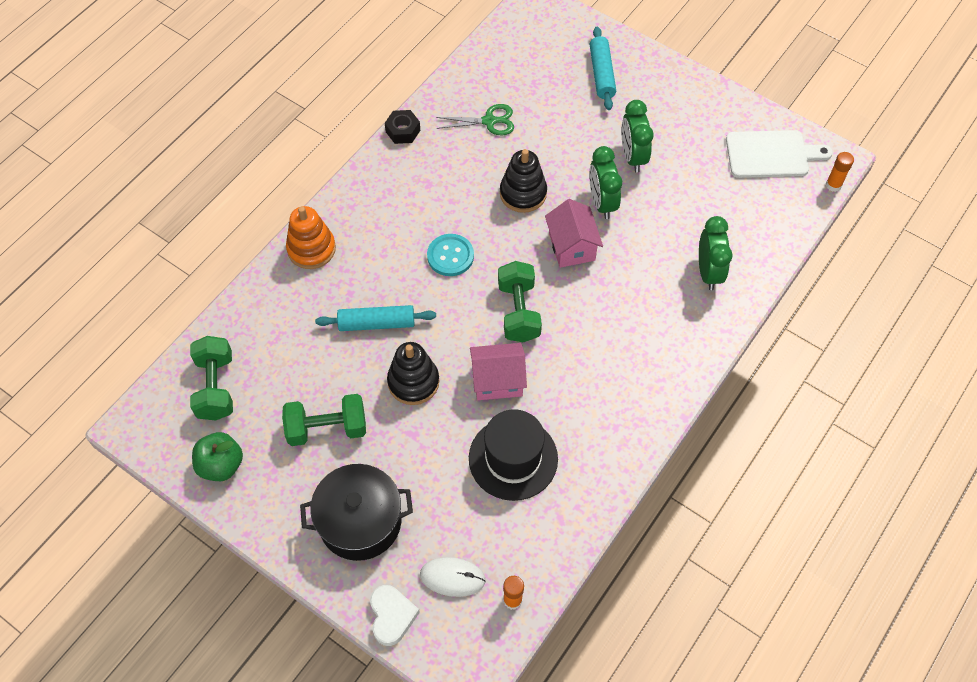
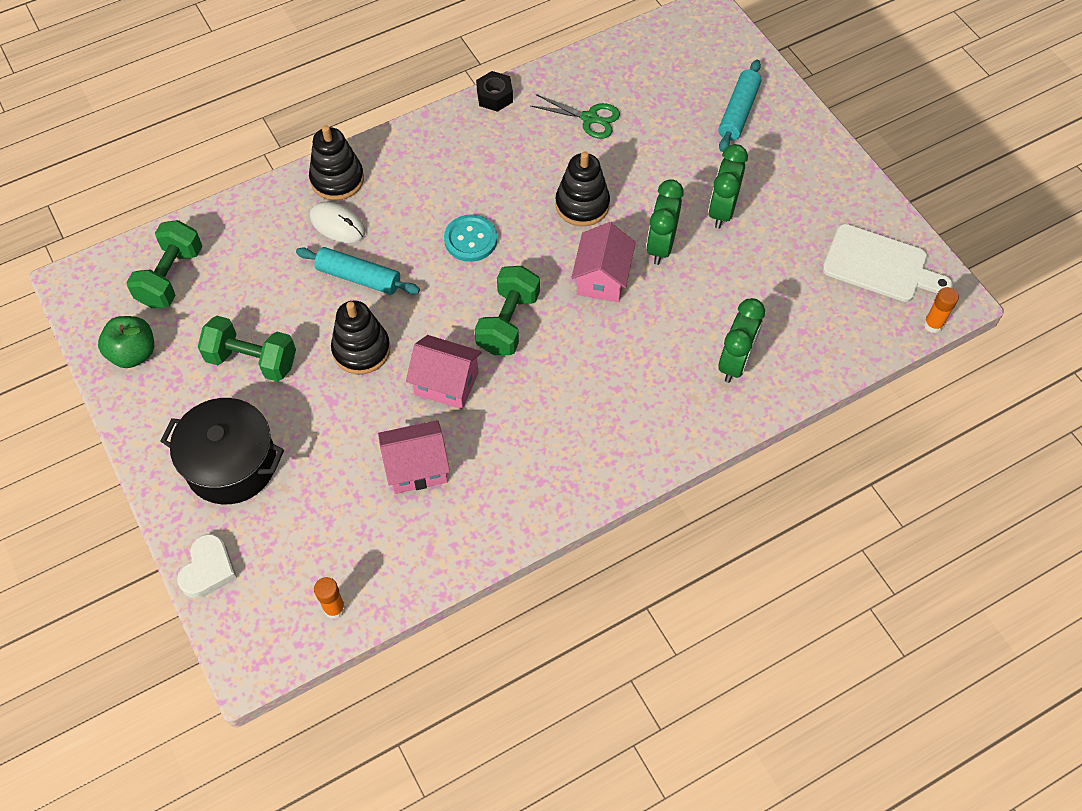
camera: 25 degrees right, 0 degrees up
(311, 249) = (337, 179): orange stacking toy -> black stacking toy
(452, 577) = (288, 559): white mouse -> white mouse (337, 224)
(513, 458) = (416, 468): black hat -> pink house

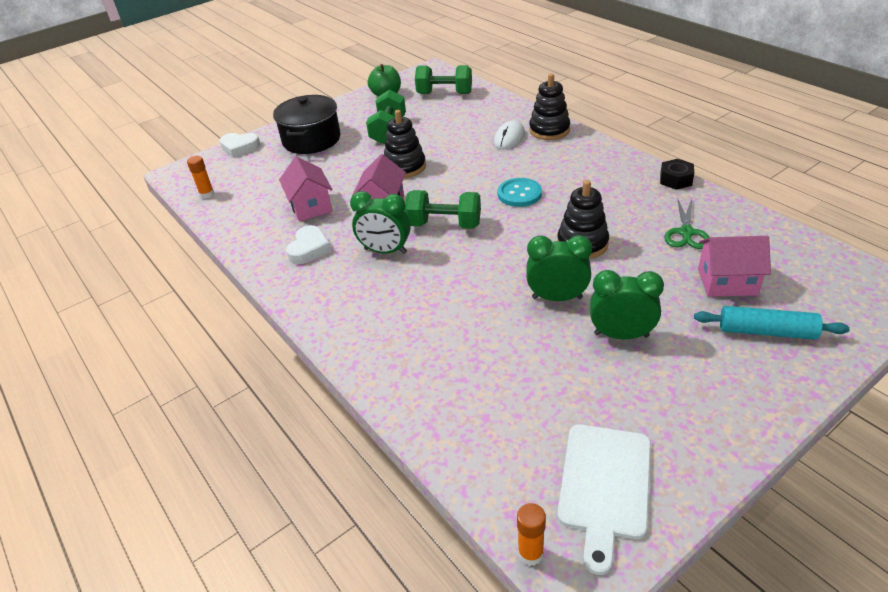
camera: 85 degrees right, 20 degrees down
(358, 277) = (466, 154): turquoise rolling pin -> none
(512, 470) = (309, 249): none -> white heart
(602, 278) = (505, 267): pink house -> pink house (727, 282)
(735, 362) = (434, 367): green clock -> green clock (385, 251)

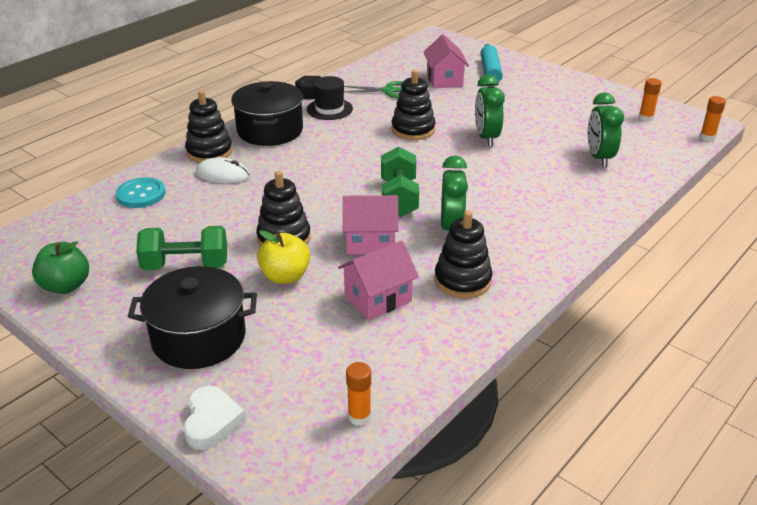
camera: 105 degrees left, 5 degrees down
(309, 249) = (462, 280): white heart -> black stacking toy
(357, 168) = (285, 276): none -> yellow apple
(444, 93) = (84, 231): green dumbbell -> none
(519, 194) = (338, 162): turquoise button -> turquoise button (141, 194)
(587, 157) = (270, 130): none -> black pot
(605, 486) = (645, 118): white cutting board -> orange glue stick
(621, 335) = (516, 114): green clock -> green clock (599, 158)
(634, 191) = (329, 109): none -> black hat

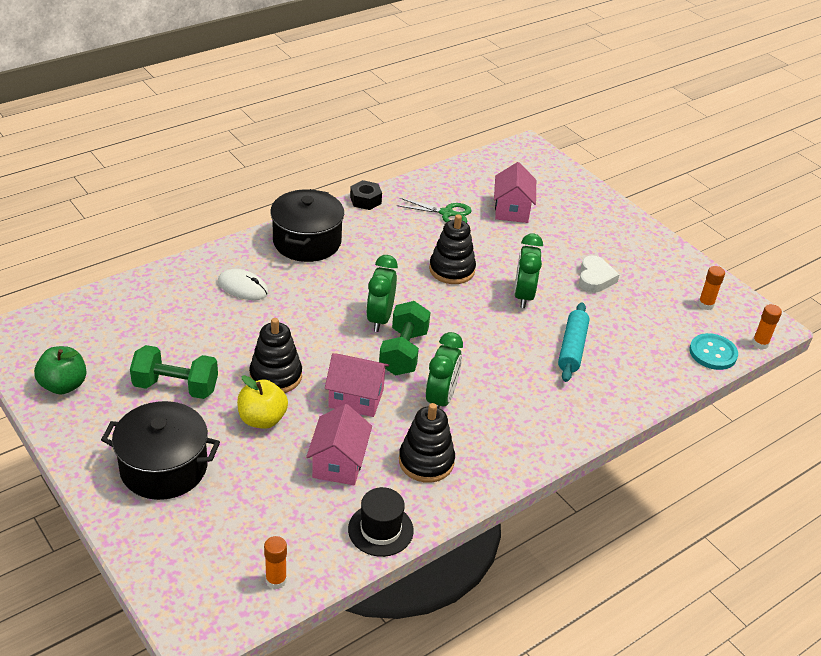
camera: 10 degrees right, 5 degrees up
(141, 194) = (159, 295): turquoise button -> turquoise button (713, 353)
(209, 152) = (239, 256): black stacking toy -> none
(211, 422) = (149, 554): white heart -> white heart (595, 278)
(329, 109) = (376, 226): black hat -> black hat (380, 530)
(378, 298) = (339, 463): pink house -> pink house turned 60 degrees counterclockwise
(490, 71) = (566, 208): turquoise rolling pin -> turquoise rolling pin (572, 348)
(599, 158) = (630, 346): green clock -> green clock (380, 319)

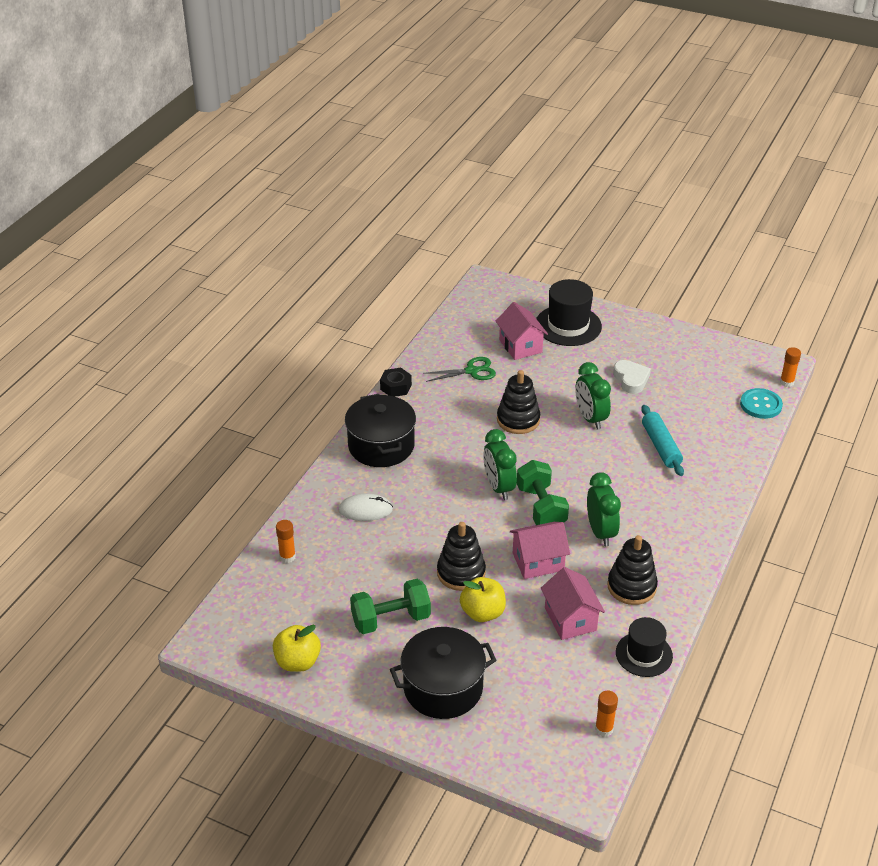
camera: 25 degrees left, 0 degrees up
(63, 385) = (298, 662): green apple -> yellow apple
(574, 210) = (568, 325): none -> black hat
(705, 305) = (726, 367): orange glue stick -> orange glue stick (287, 557)

